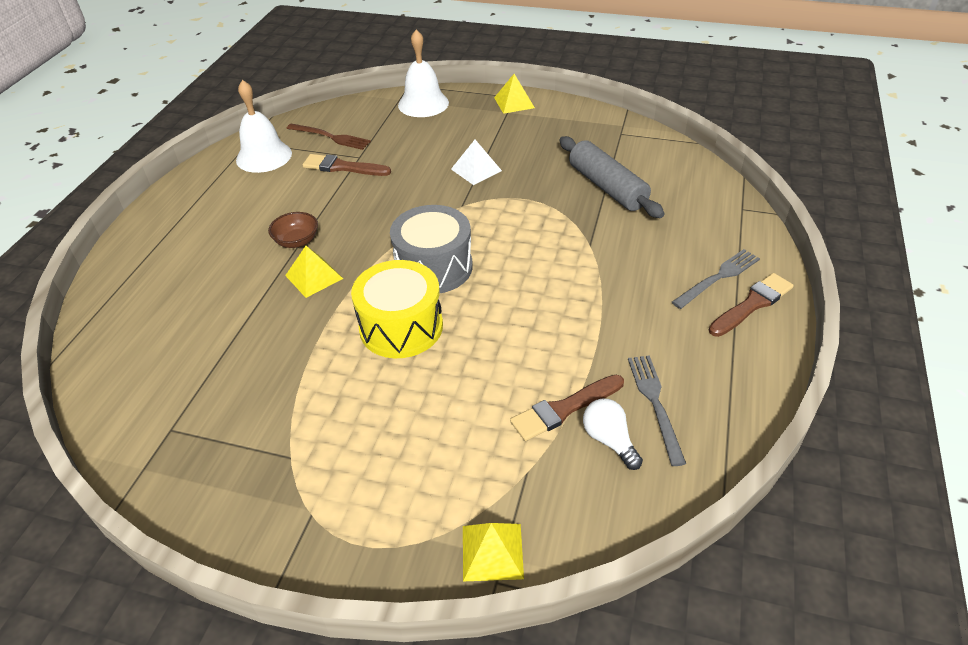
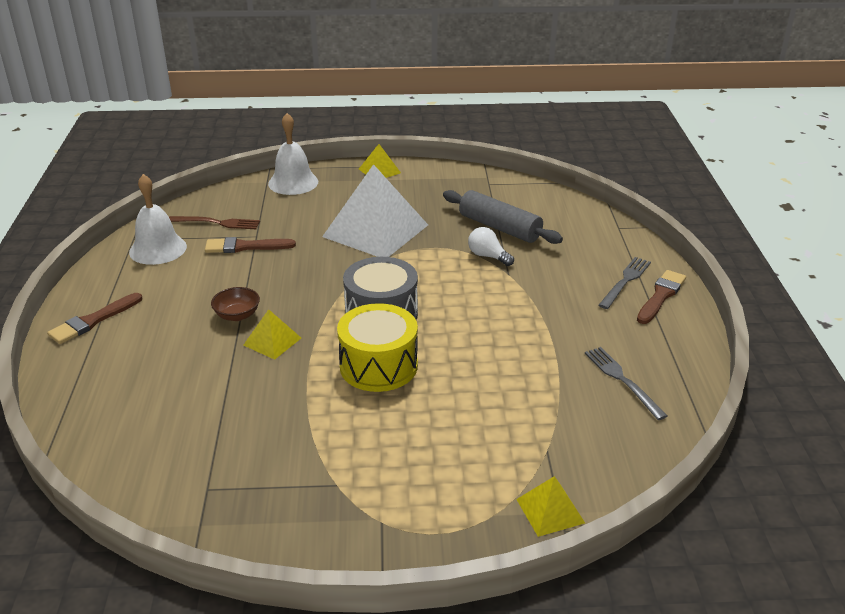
camera: 20 degrees left, 10 degrees down
(476, 170) = (375, 230): white pyramid -> white pyramid, size x2.20
(564, 409) = (553, 399): brown brush -> brown brush (93, 321)
(609, 440) = (600, 413): white light bulb -> white light bulb (488, 256)

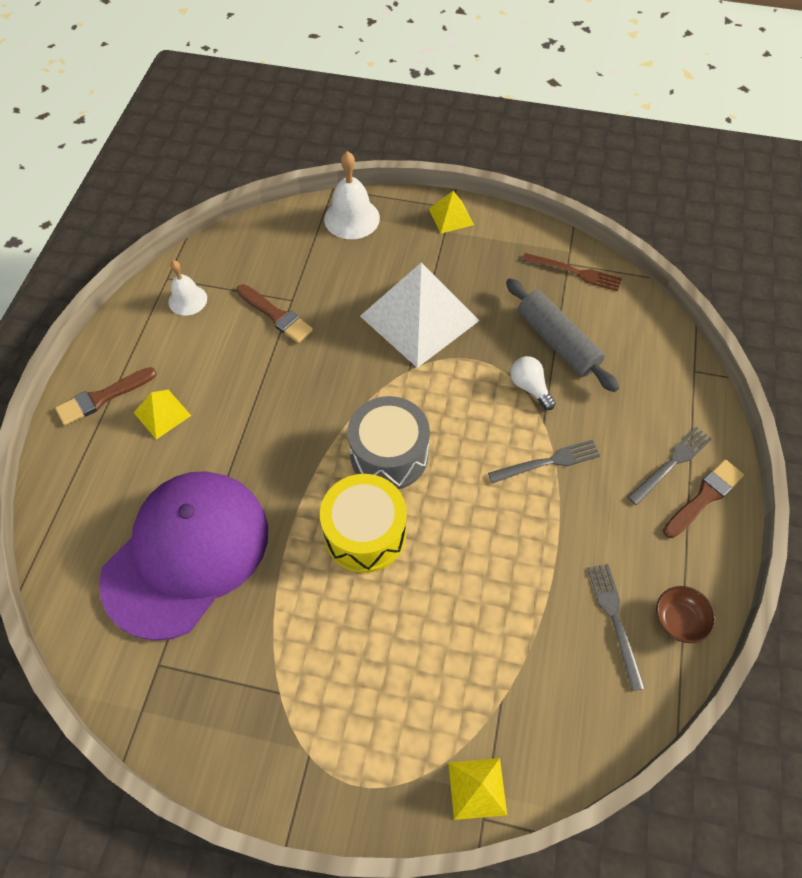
camera: 15 degrees right, 25 degrees up
(158, 249) = (187, 300): white bell -> white bell, size x0.65
(211, 408) = (186, 554): none -> purple cap
(217, 223) = (256, 270): brown fork -> brown fork (575, 272)
(237, 315) = (243, 422): brown bowl -> brown bowl (679, 620)
(245, 247) = (276, 315): brown brush -> brown brush turned 150 degrees counterclockwise
(272, 341) = (268, 470): yellow pyramid -> yellow pyramid (162, 414)
(523, 296) = (548, 462): none -> grey fork

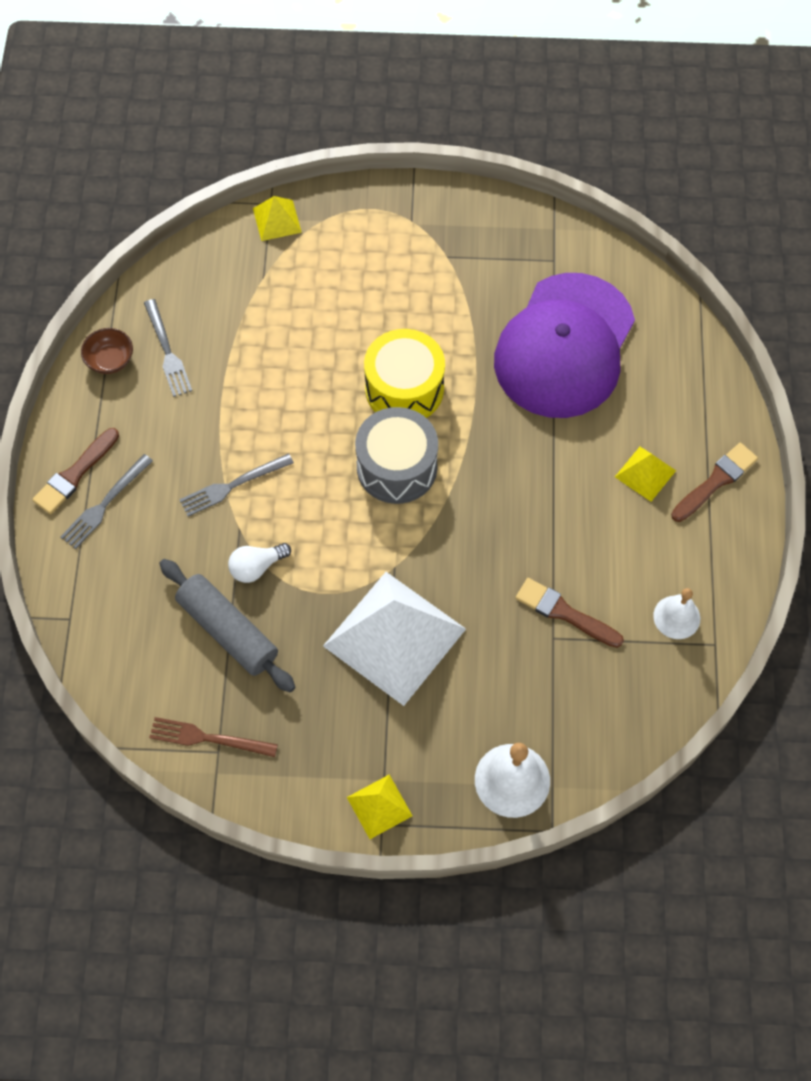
camera: 170 degrees right, 5 degrees up
(529, 387) = (256, 567): white light bulb -> white light bulb turned 105 degrees clockwise

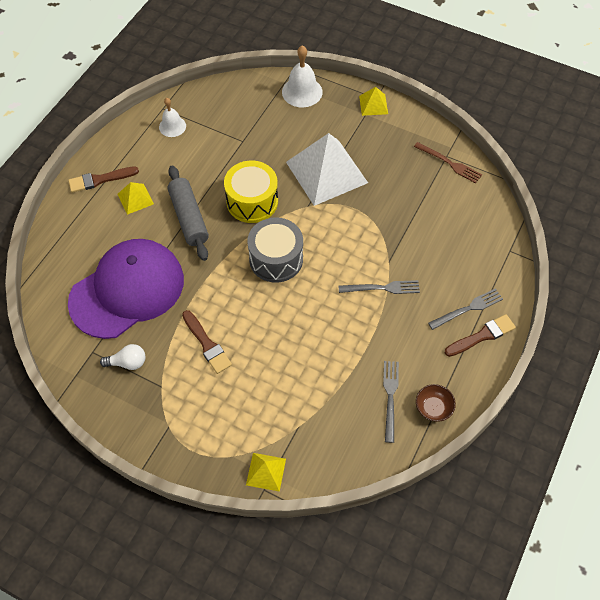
camera: 155 degrees left, 5 degrees down
(228, 631) = (418, 209): grey rolling pin -> grey rolling pin (188, 218)
(256, 567) = (387, 236): white light bulb -> white light bulb (128, 362)
(404, 389) = (244, 305): yellow drum -> yellow drum (252, 201)
(564, 613) = (229, 149): brown brush -> brown brush (207, 344)

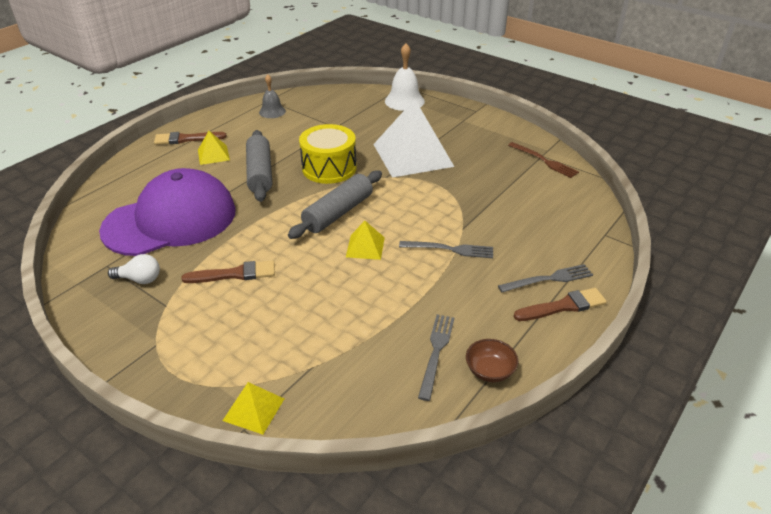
camera: 10 degrees right, 20 degrees down
(172, 126) = (272, 111): white bell -> grey bell
(207, 344) = (234, 274): brown brush -> brown brush turned 75 degrees counterclockwise
(276, 259) = (338, 213): grey drum -> grey rolling pin
(373, 104) = (472, 115): yellow pyramid -> yellow pyramid (365, 247)

